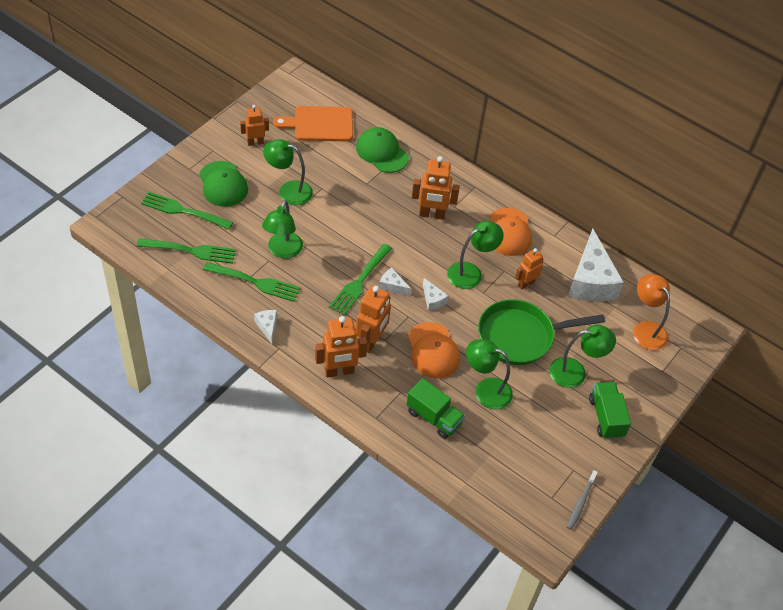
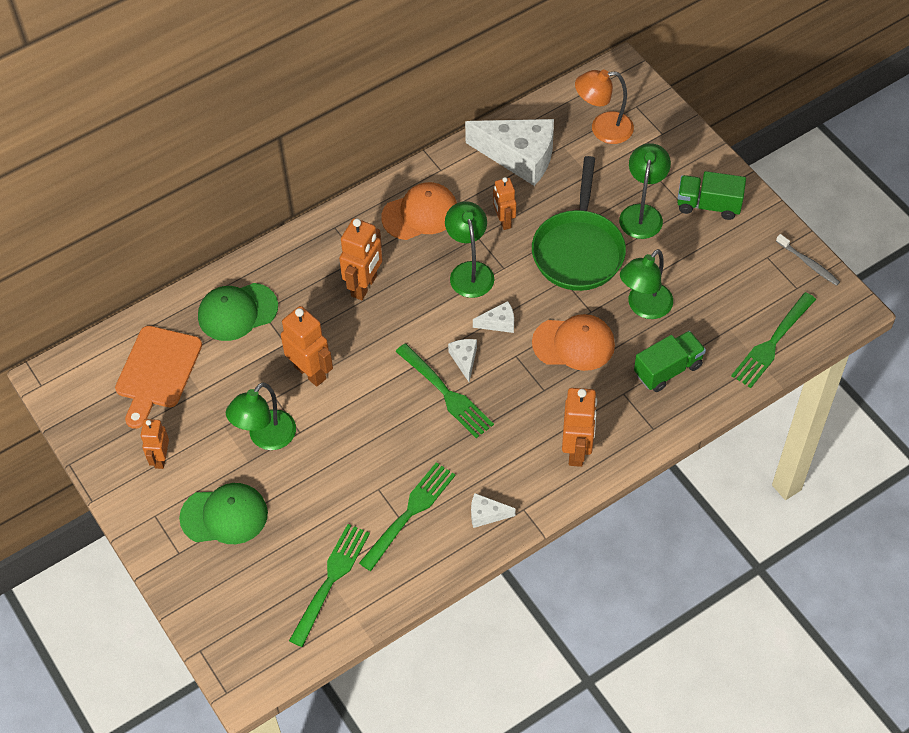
camera: 65 degrees left, 5 degrees up
(184, 211) = (256, 574): green fork -> green fork (772, 342)
(283, 251) = (368, 469): green lamp -> none
(371, 341) = (542, 405): orange robot -> orange robot (310, 372)
(392, 286) = (464, 360): white cheese -> white cheese turned 120 degrees clockwise
(509, 232) = (420, 214): orange cap -> orange cap turned 45 degrees counterclockwise

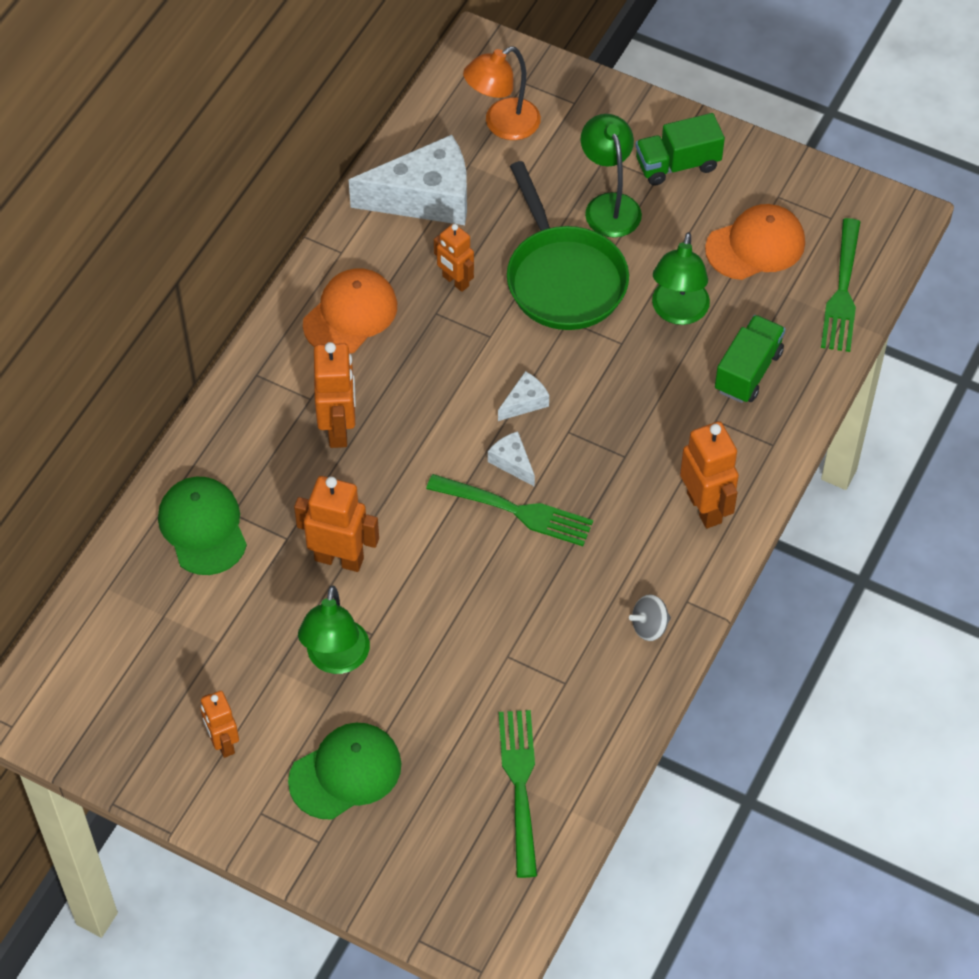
camera: 30 degrees left, 0 degrees up
(157, 371) = (150, 643): orange cutting board -> none
(237, 312) = (203, 527): green cap -> green cap turned 120 degrees clockwise
(409, 514) = (561, 667): green fork -> none
(469, 271) = (453, 357): green lamp -> none
(486, 514) = (649, 626): white cheese -> grey spinning top
(574, 344) = (625, 388): orange cap -> orange cap (755, 245)
(808, 263) = (827, 185): grey toothbrush -> none

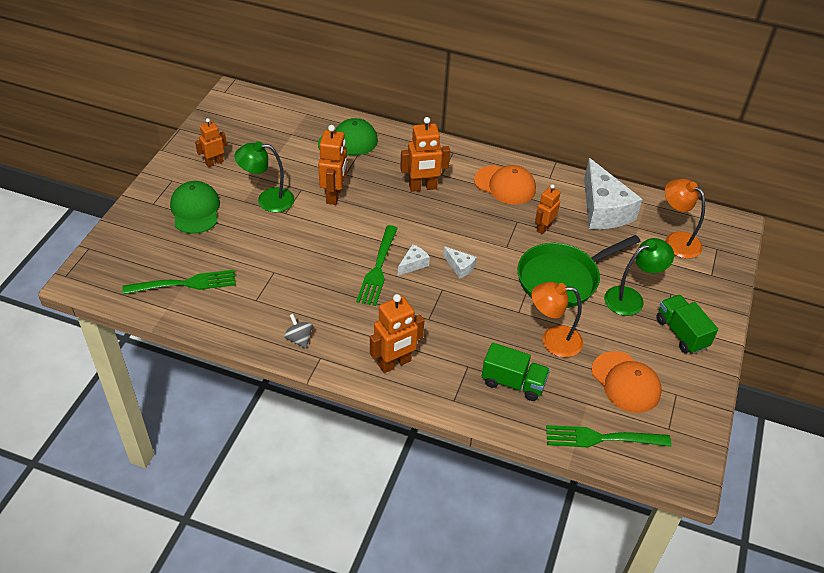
camera: 80 degrees right, 10 degrees down
(345, 772) = (195, 210): green cap -> green cap turned 150 degrees counterclockwise
(678, 312) = (553, 340): green lamp -> orange lamp

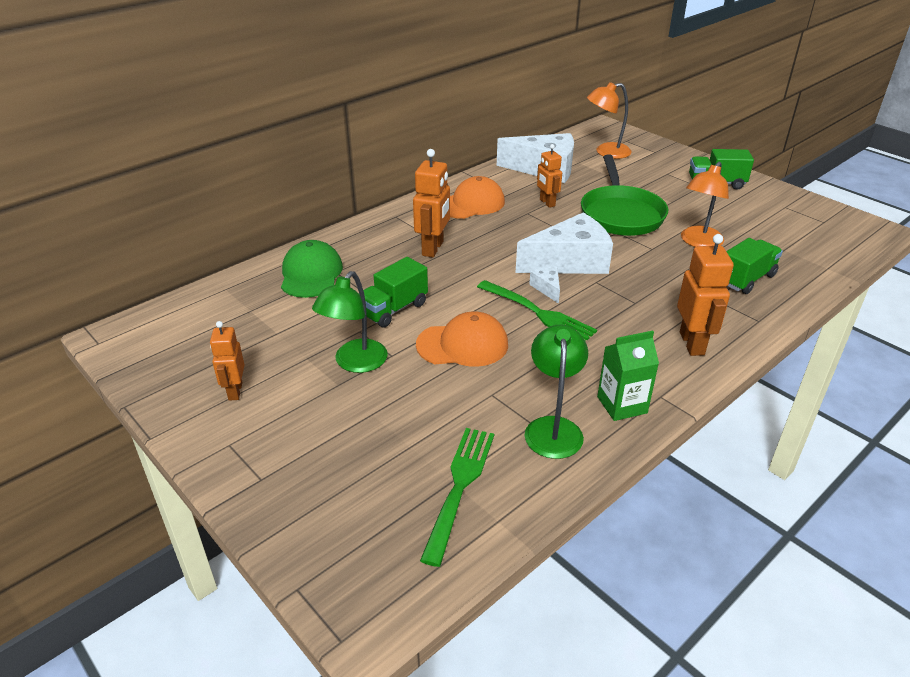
camera: 60 degrees left, 10 degrees down
(195, 210) = (315, 436): green cap -> none
(299, 339) = (622, 405): grey spinning top -> green carton
(334, 195) = (393, 309): orange robot -> green truck
(460, 267) = (570, 262): white cheese -> white cheese, size x2.27
(603, 438) = (828, 254): green fork -> none
(626, 382) = (764, 224): orange cap -> orange cap (462, 345)
(631, 298) = (664, 191): green lamp -> green lamp (553, 428)

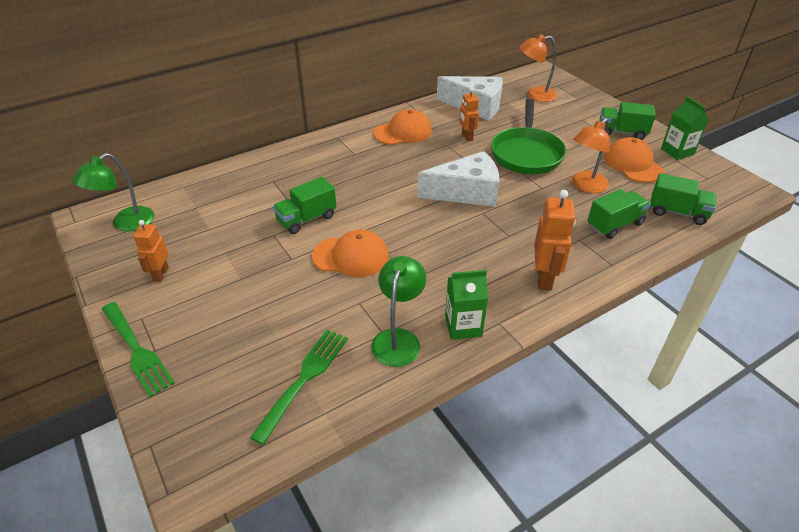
camera: 10 degrees right, 5 degrees up
(311, 274) = (253, 181): green cap -> none
(355, 363) = (260, 262): green lamp -> green lamp (126, 224)
(433, 248) = (357, 169): orange robot -> none
(537, 312) = (422, 235): green fork -> green fork (136, 349)
(547, 288) = (439, 214): white cheese -> none
(740, 215) = (633, 164): none -> orange cap
(782, 198) = (677, 151): none -> green carton
(807, 259) = (677, 212): none -> green truck

